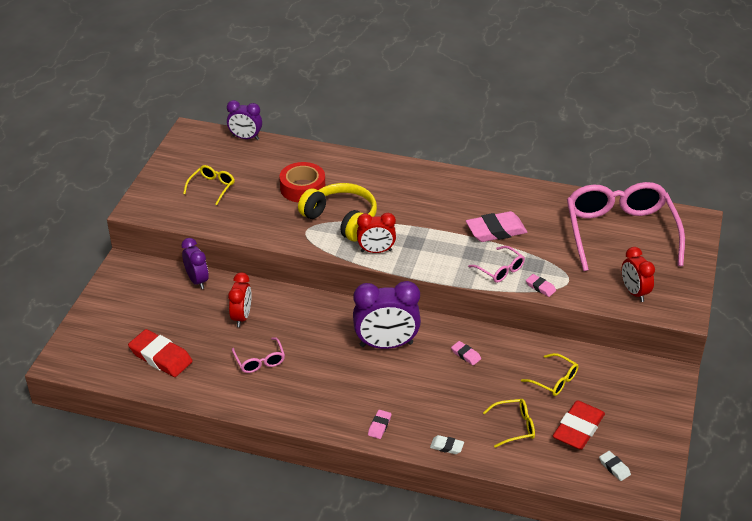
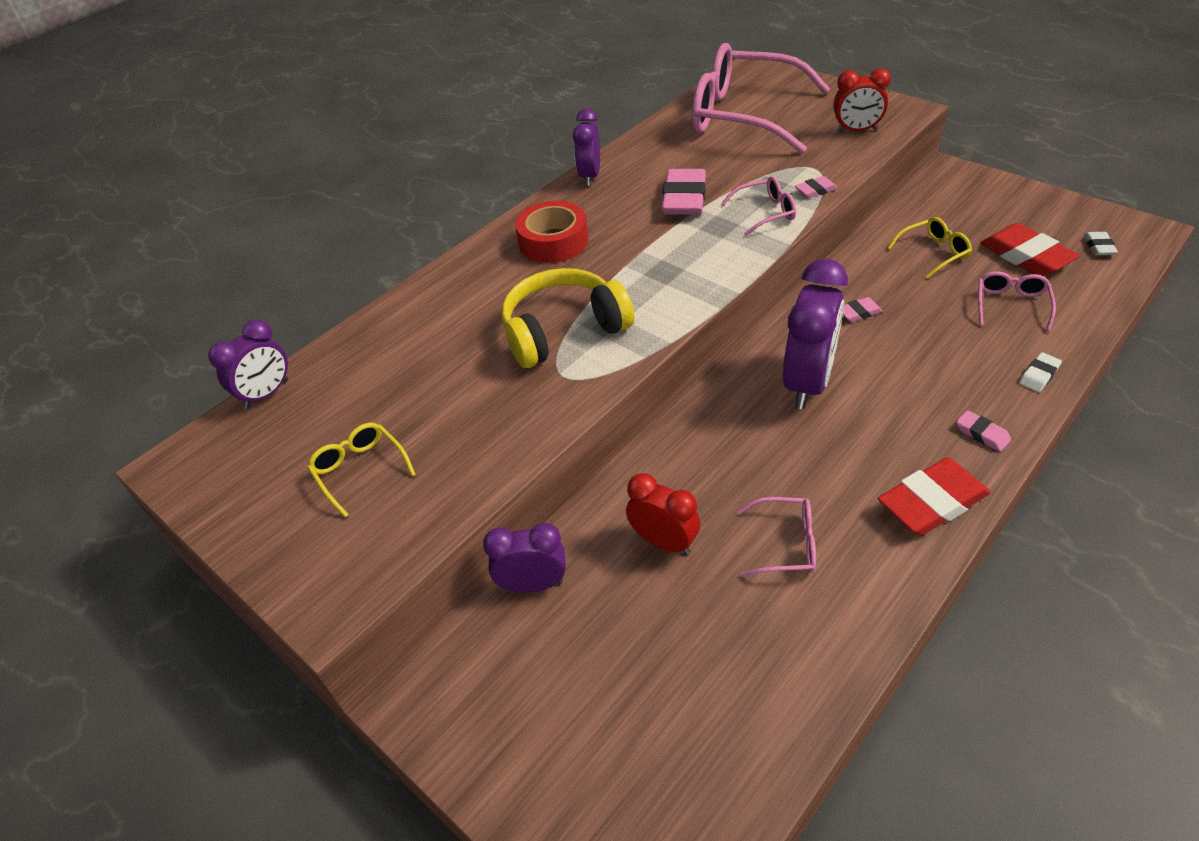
camera: 60 degrees left, 5 degrees up
(161, 357) = (715, 700): red eraser -> red eraser (932, 502)
(302, 188) = (455, 355): red tape -> red tape (553, 241)
(376, 251) = (661, 312): red clock -> none
(497, 183) = (590, 176): none -> purple clock
(514, 426) = (1011, 305): yellow glasses -> pink glasses
(614, 467) = (1099, 246): white eraser -> white eraser turned 75 degrees counterclockwise

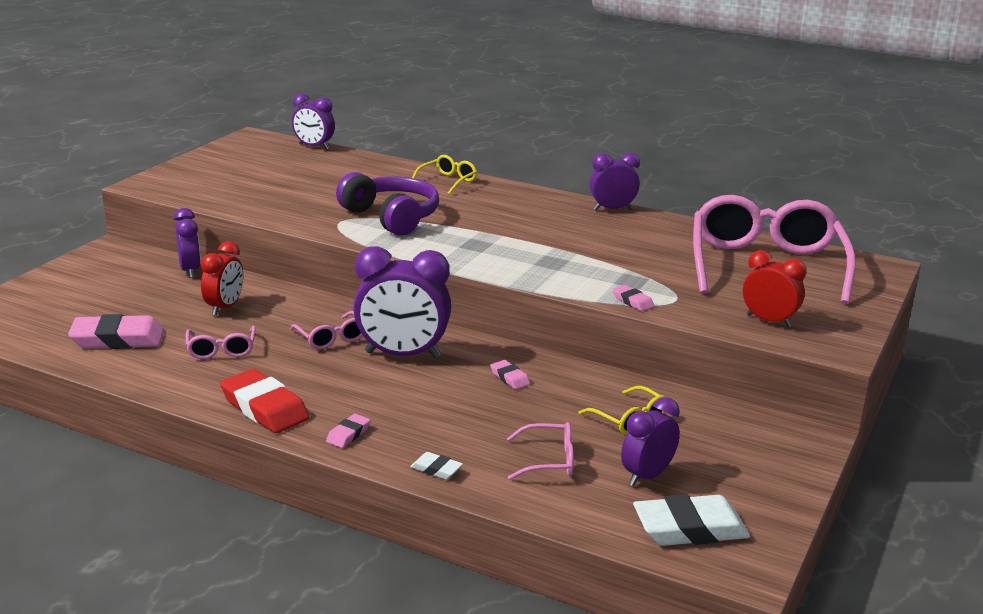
camera: 70 degrees right, 20 degrees down
(359, 470) = (247, 177): yellow glasses -> yellow glasses (448, 181)
(553, 241) = (506, 205): red tape -> none
(563, 330) = (391, 217): yellow headphones -> purple headphones
(684, 198) = (592, 247): pink eraser -> pink eraser (118, 339)
(765, 212) = (582, 280): pink glasses -> pink glasses (331, 338)
(856, 130) = (769, 321): red clock -> red clock turned 135 degrees clockwise
(1026, 256) = (647, 476): red eraser -> purple clock
(1099, 246) = (690, 528): white eraser -> white eraser, size x2.08

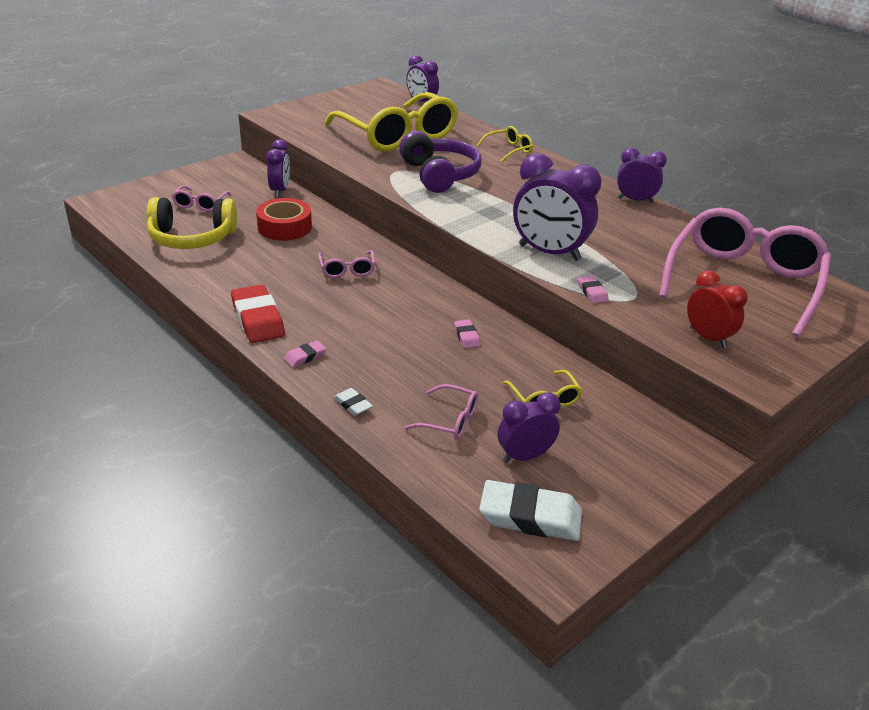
camera: 20 degrees right, 10 degrees up
(118, 339) = (192, 238): pink eraser -> yellow headphones
(221, 350) = (258, 262): pink glasses -> pink glasses (200, 204)
(224, 307) = (284, 227): red clock -> red tape
(314, 185) = (398, 136): none -> yellow glasses
(402, 355) = (393, 296): purple clock -> purple clock (549, 253)

